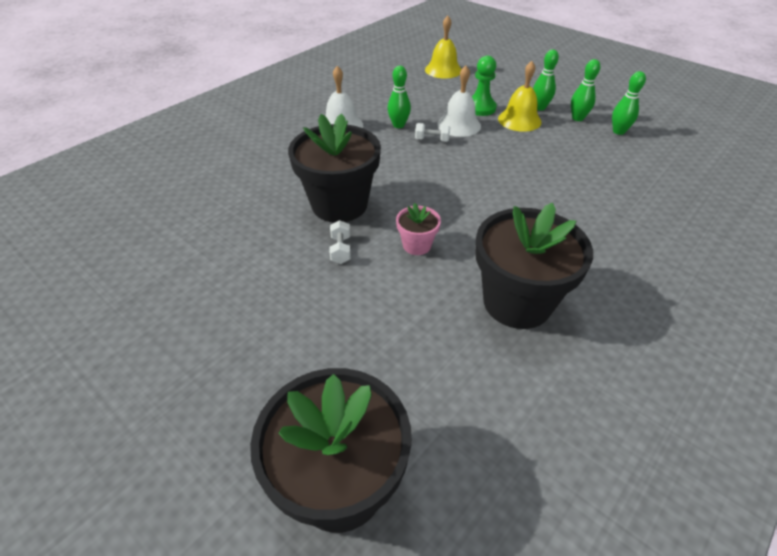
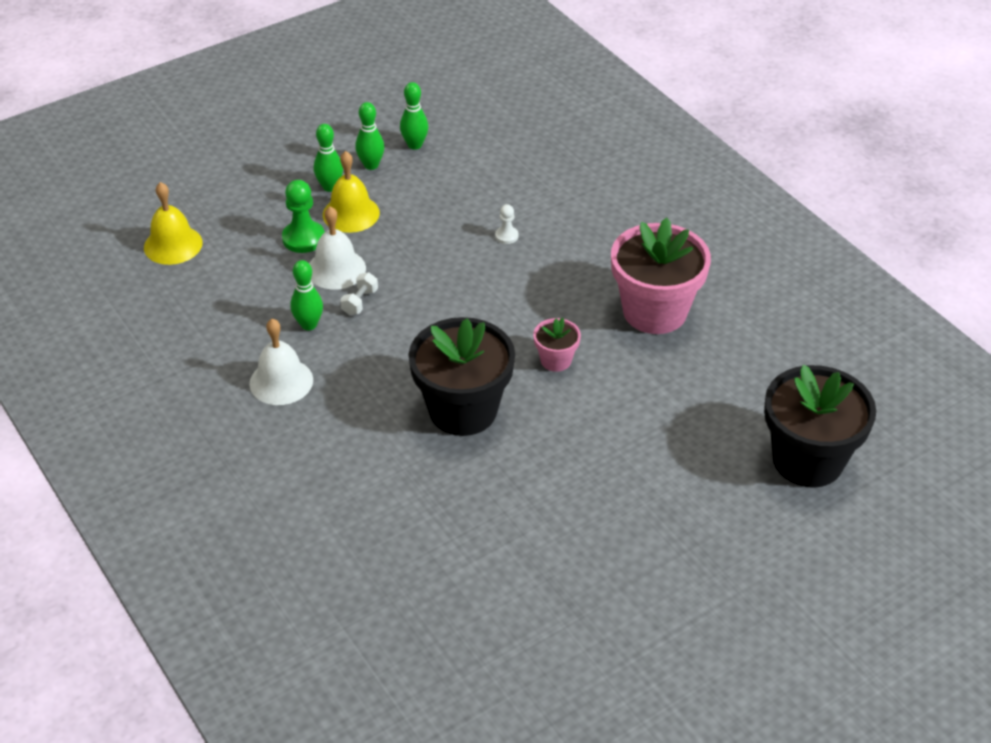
camera: 75 degrees left, 0 degrees up
(340, 250) = (543, 421): white dumbbell -> none
(517, 302) = (654, 311): black flower pot -> pink flower pot
(552, 192) = (506, 236): none -> white pawn

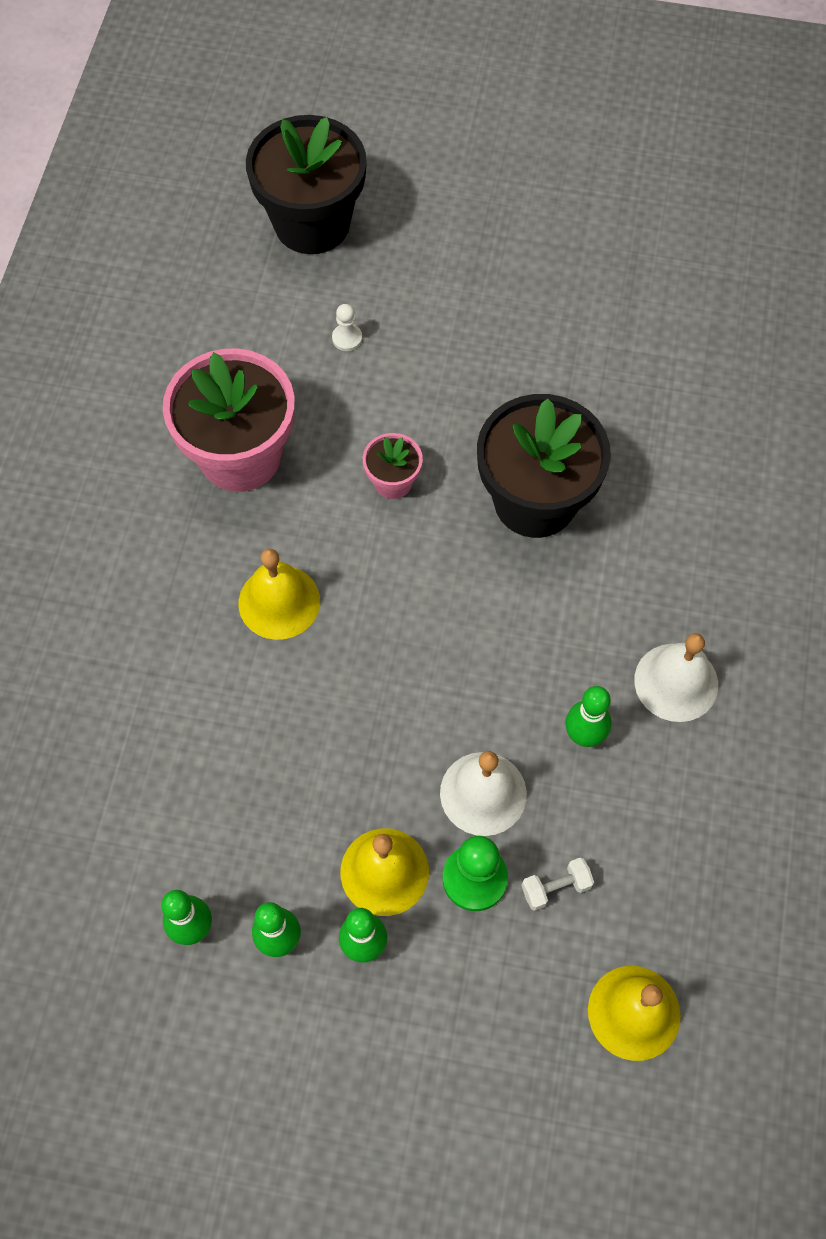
camera: 135 degrees left, 20 degrees up
(360, 302) = (503, 720): white dumbbell -> white dumbbell (556, 888)
(506, 236) = (260, 676): white pawn -> white pawn (347, 338)
(540, 268) = (279, 602): none -> yellow bell

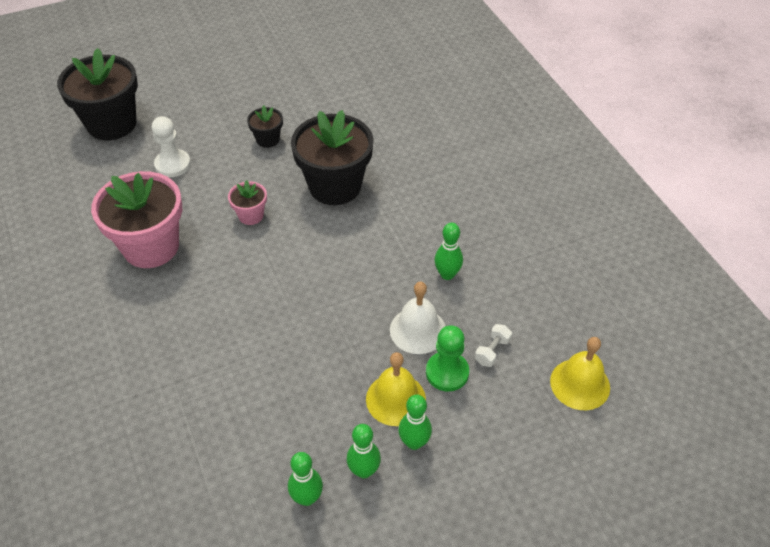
camera: 35 degrees left, 15 degrees down
(279, 602) = (229, 303): yellow bell -> none
(347, 338) = (172, 164): white pawn -> white pawn, size x1.82
(498, 368) = (268, 139): none -> black flower pot
(676, 682) = (472, 226): white bell -> none

